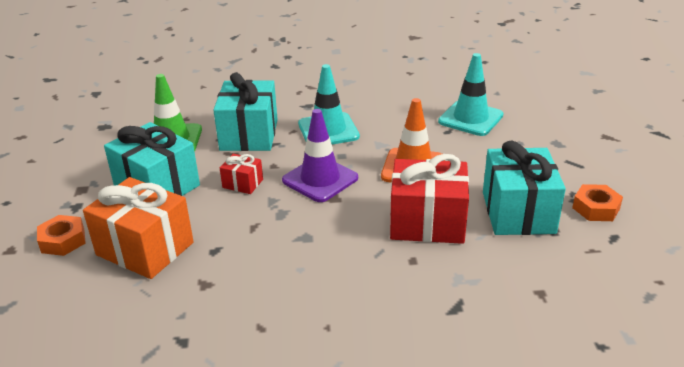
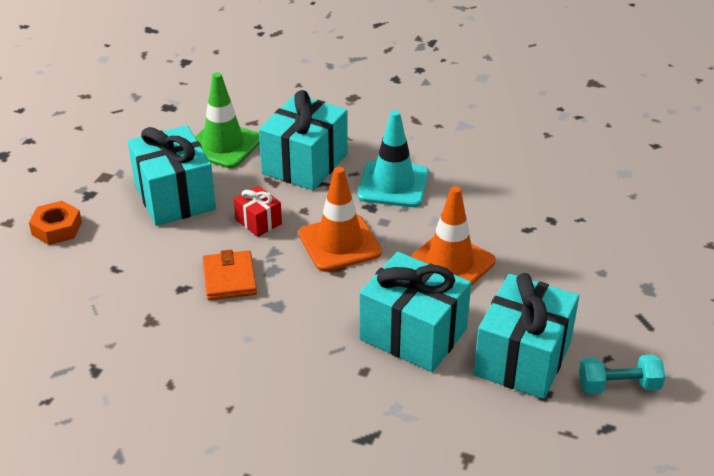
camera: 25 degrees right, 5 degrees up
(145, 248) = (121, 263): orange gift -> none
(250, 230) = (229, 278): none -> orange wallet
(320, 179) = (339, 243): purple traffic cone -> orange traffic cone
(427, 222) = (413, 334): red gift -> turquoise gift
(470, 118) = (569, 221): turquoise traffic cone -> none
(596, 208) = (618, 386): orange nut -> turquoise dumbbell

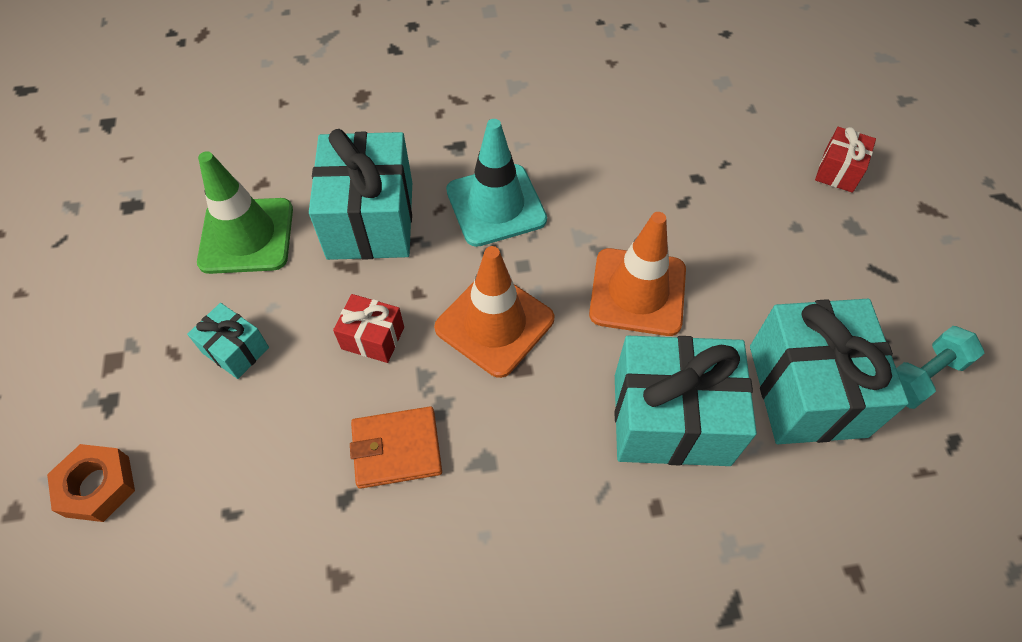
camera: 30 degrees left, 20 degrees up
(174, 197) = (235, 350): turquoise gift -> turquoise gift, size x0.49
(229, 278) = (397, 449): orange wallet -> orange wallet turned 60 degrees counterclockwise
(667, 254) = (838, 171): none -> red gift

